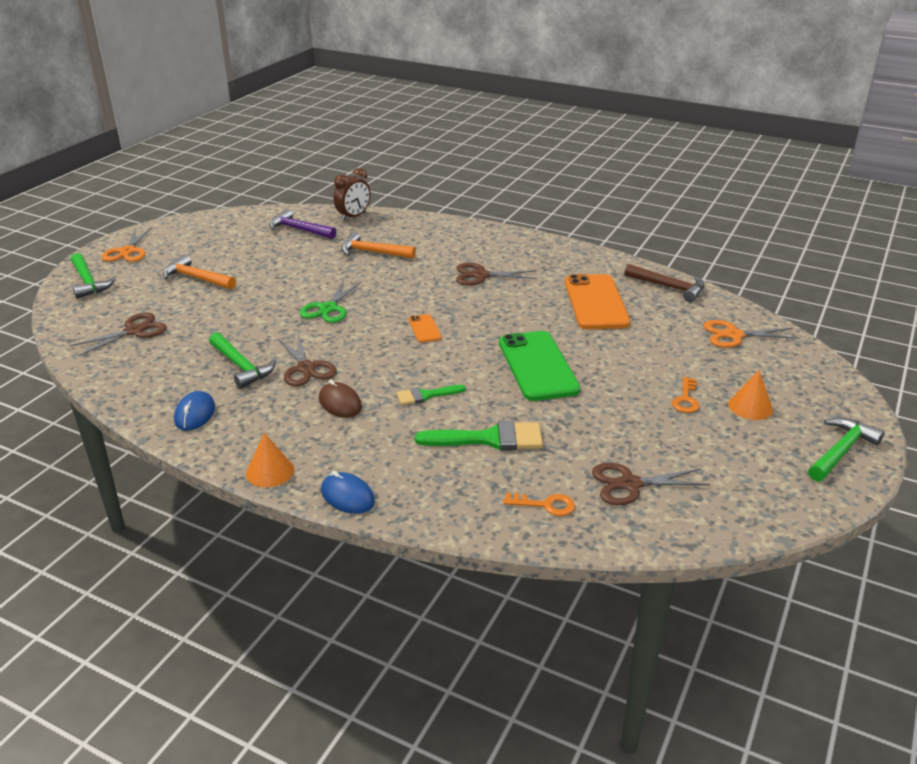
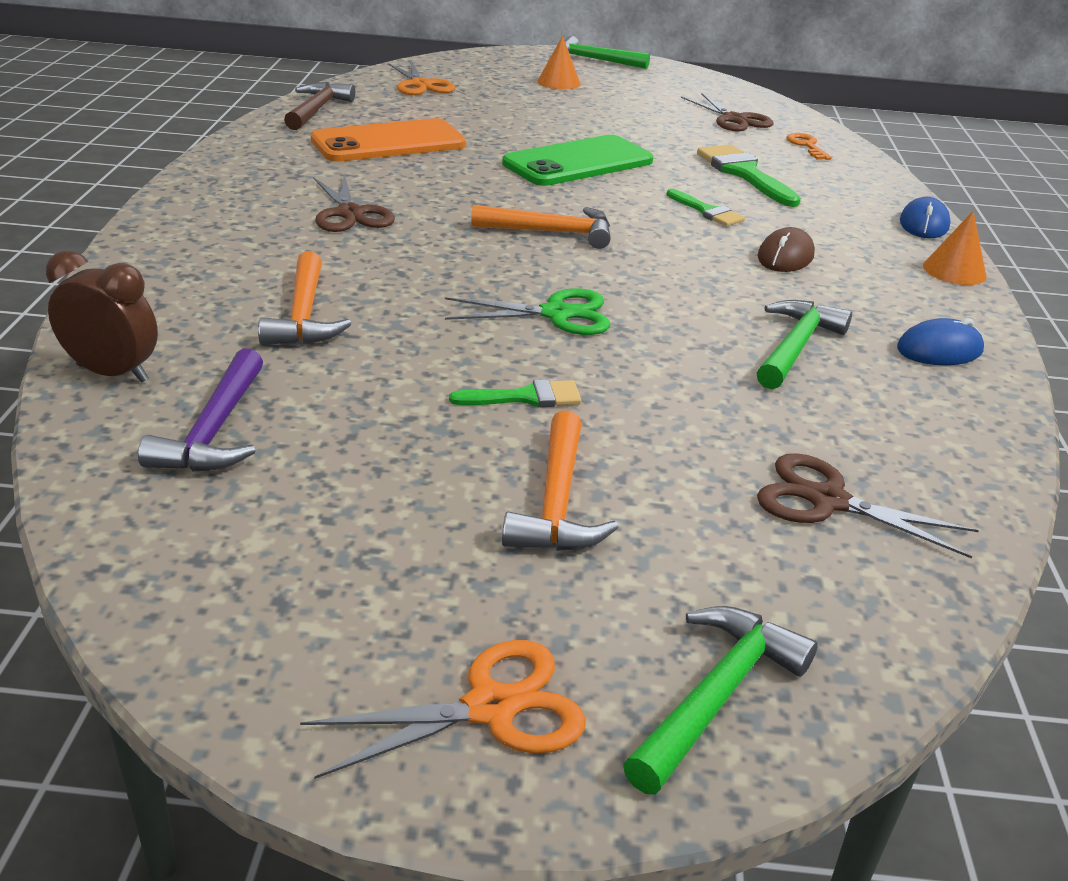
camera: 115 degrees left, 0 degrees up
(266, 286) = (525, 397): none -> green brush
(306, 368) = (740, 295): brown scissors -> none
(424, 329) = (551, 232): orange phone -> orange hammer
(686, 399) = (572, 103): orange key -> none

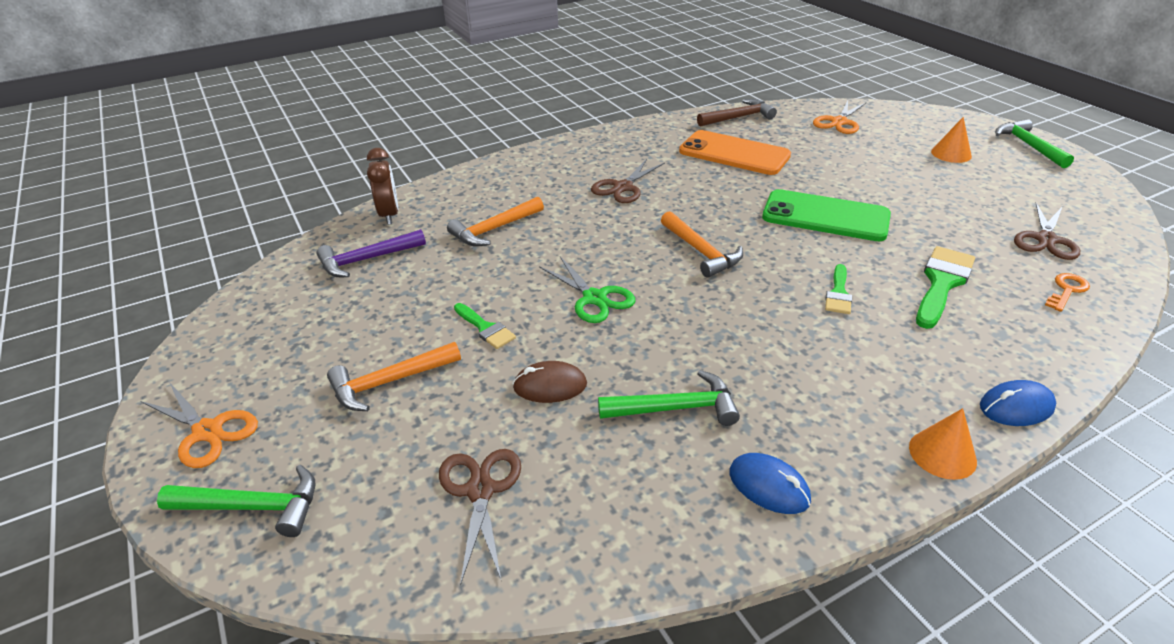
camera: 60 degrees right, 5 degrees up
(785, 256) = (818, 354): brown mouse -> brown mouse (550, 386)

